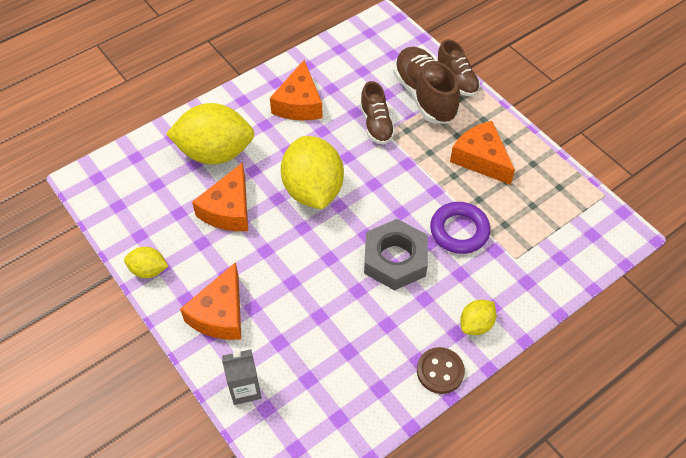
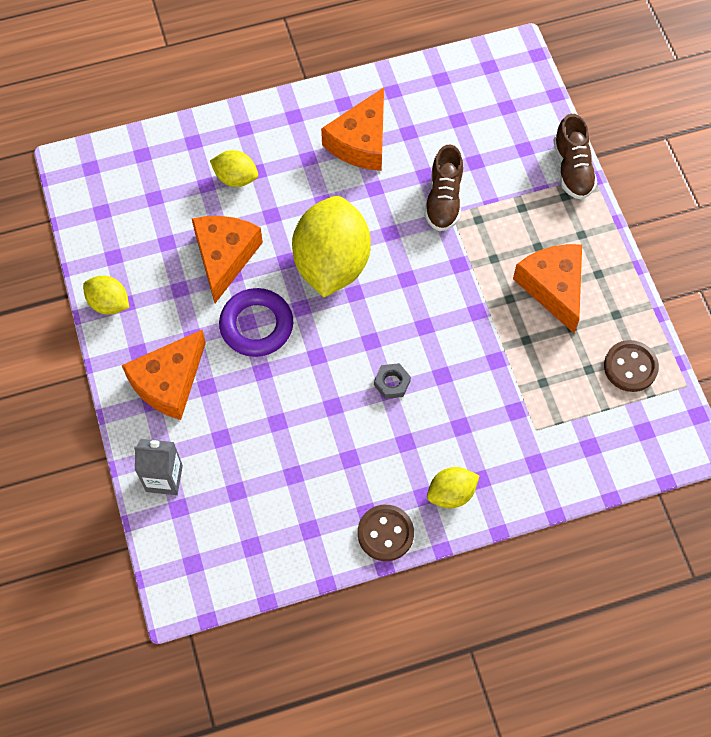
camera: 20 degrees right, 10 degrees up
(215, 153) = (236, 178): yellow lemon -> yellow lemon, size x0.48
(228, 209) = (224, 257): orange cheese -> orange cheese turned 150 degrees clockwise
(395, 259) = (392, 383): grey nut -> grey nut, size x0.42
(424, 96) = (521, 179): brown shoe -> none
(459, 231) = (483, 372): purple ring -> purple ring (256, 325)
(560, 195) = (630, 367): none -> brown button

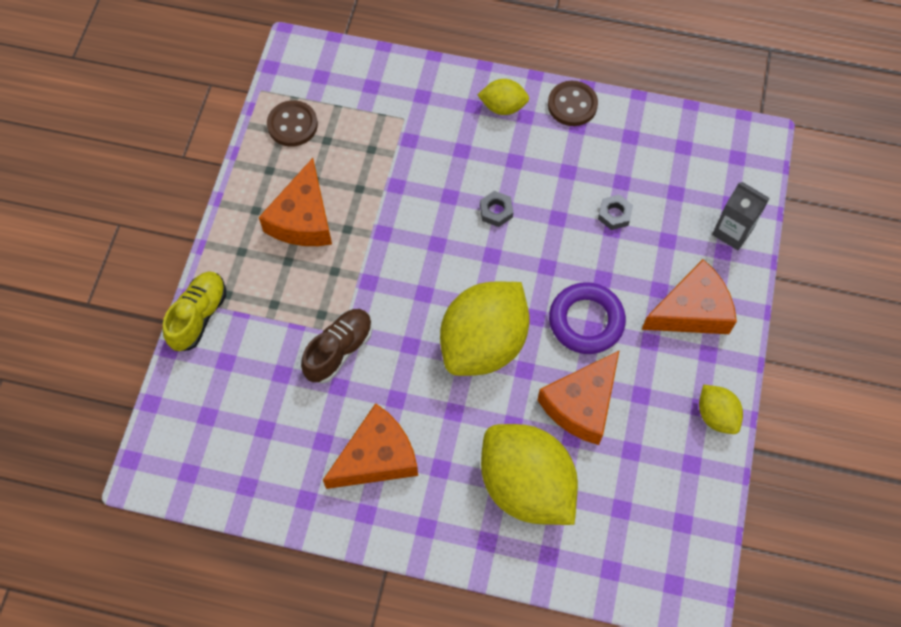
camera: 150 degrees left, 0 degrees up
(236, 178) = (526, 485): yellow lemon -> yellow lemon, size x2.09
(282, 437) = (614, 214): none -> grey nut
(572, 169) = (198, 316): brown shoe -> yellow shoe

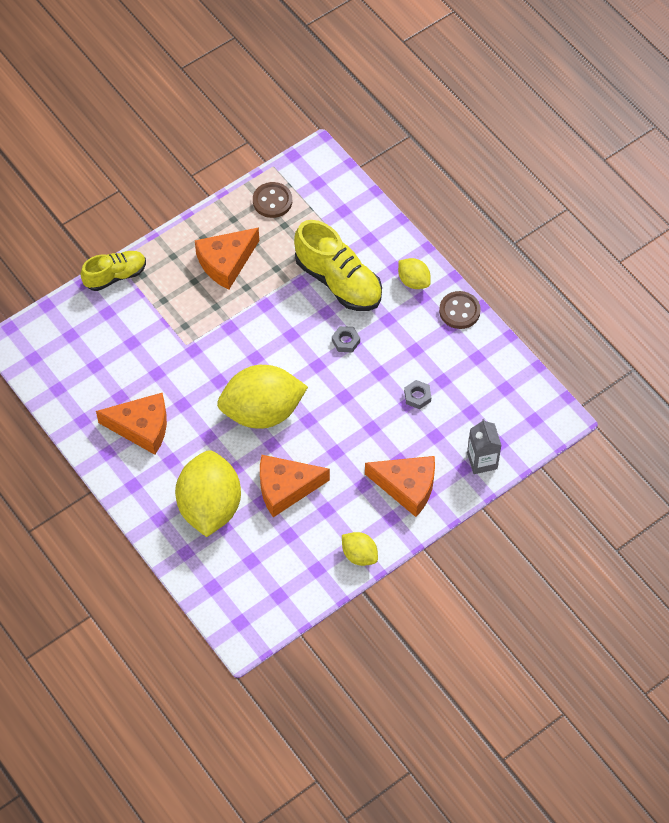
camera: 40 degrees right, 5 degrees down
(339, 350) = (175, 353): brown shoe -> none
(432, 157) = (338, 281): none -> yellow shoe
(586, 321) = (336, 444): purple ring -> none
(716, 415) = (359, 555): yellow lemon -> yellow lemon turned 60 degrees counterclockwise

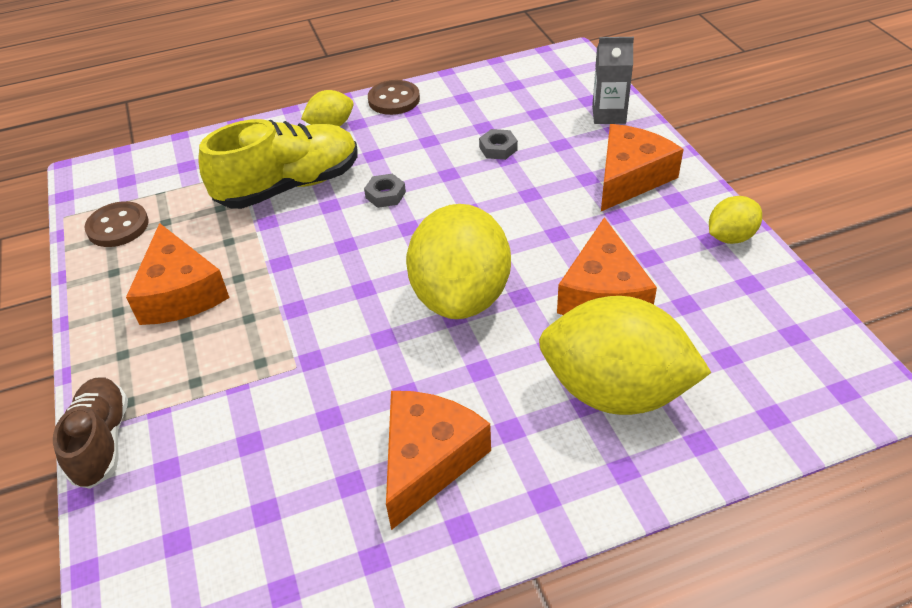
camera: 70 degrees left, 15 degrees down
(115, 276) = (102, 442): yellow shoe -> brown shoe

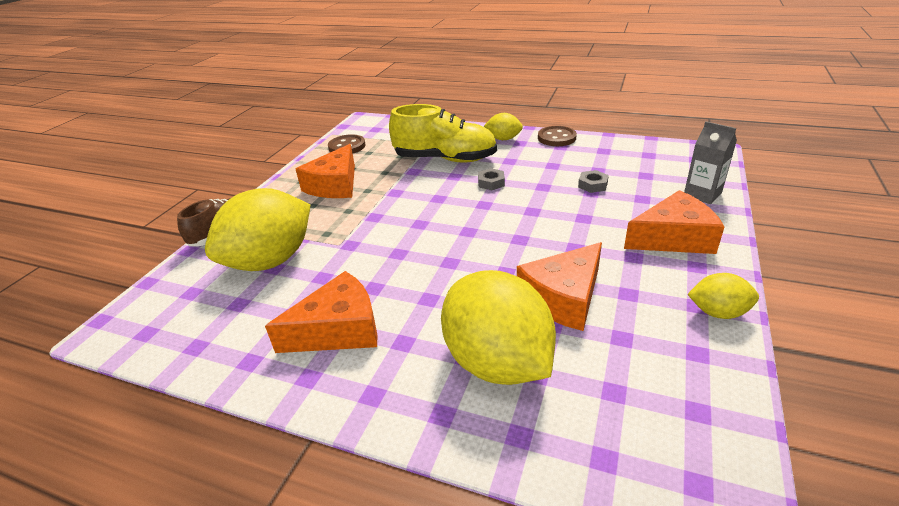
camera: 40 degrees right, 10 degrees down
(461, 296) = (467, 253): yellow lemon -> yellow lemon (270, 261)

